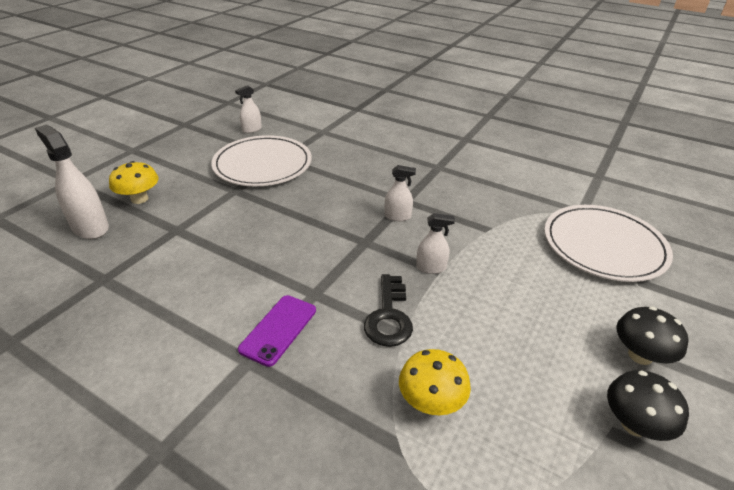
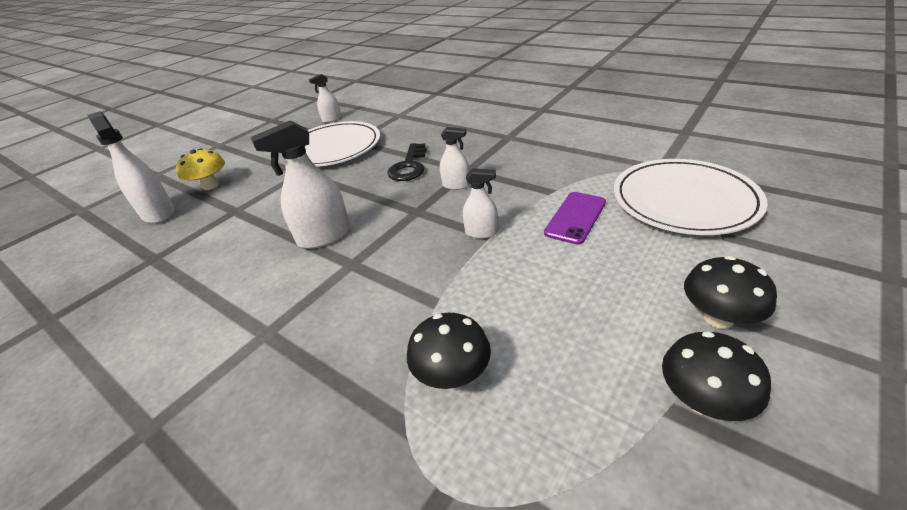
camera: 10 degrees right, 0 degrees up
(278, 329) = (305, 300): purple phone -> purple phone (575, 217)
(279, 263) = (324, 236): none -> white spray bottle
(389, 316) = (425, 283): black key -> black key (409, 166)
(431, 402) = (452, 374): yellow mushroom -> black mushroom

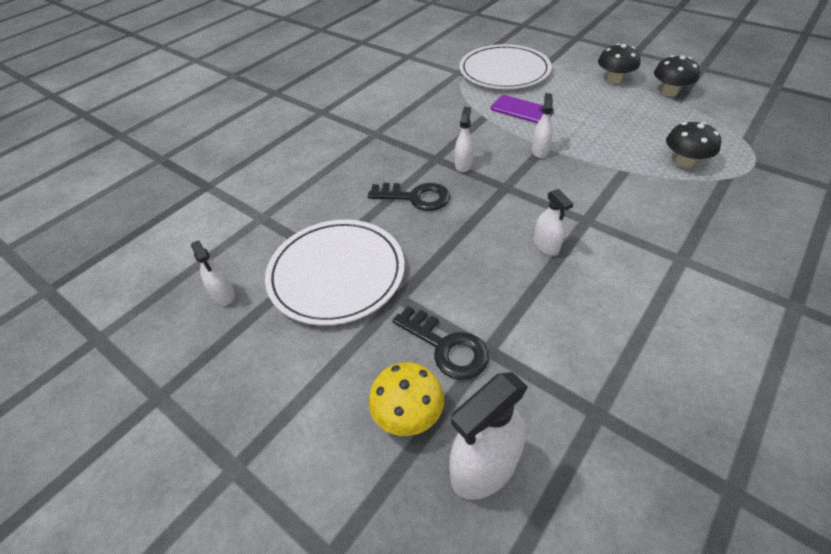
camera: 90 degrees left, 10 degrees up
(248, 194) = (446, 347): none -> black key
(324, 236) = (546, 246): white spray bottle -> white spray bottle, size x0.57

